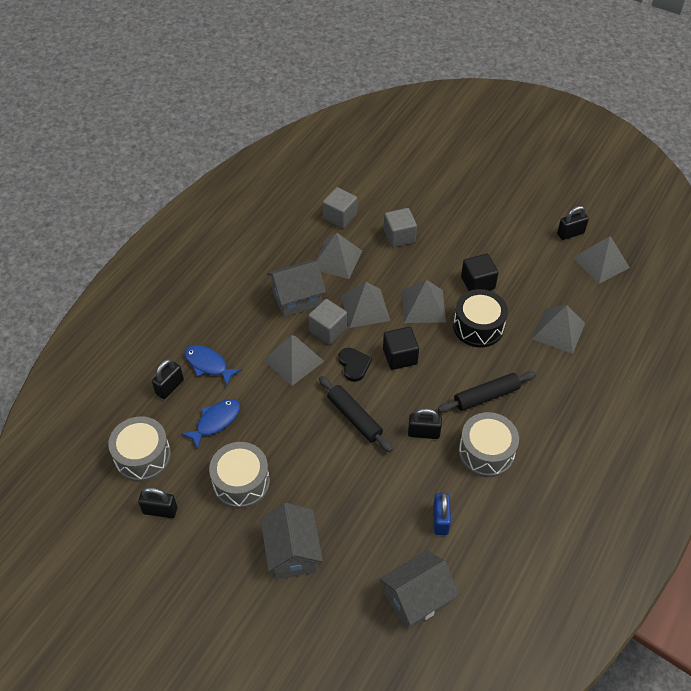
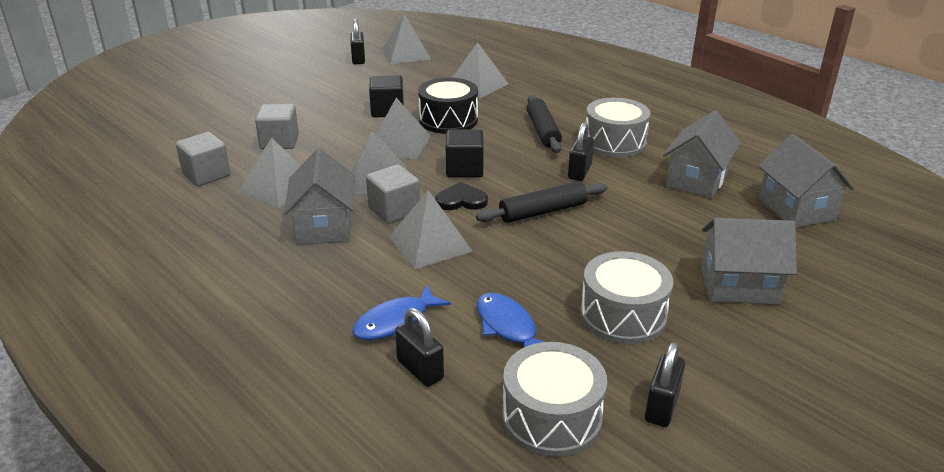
camera: 75 degrees left, 20 degrees down
(440, 520) = (696, 180): blue padlock -> grey house

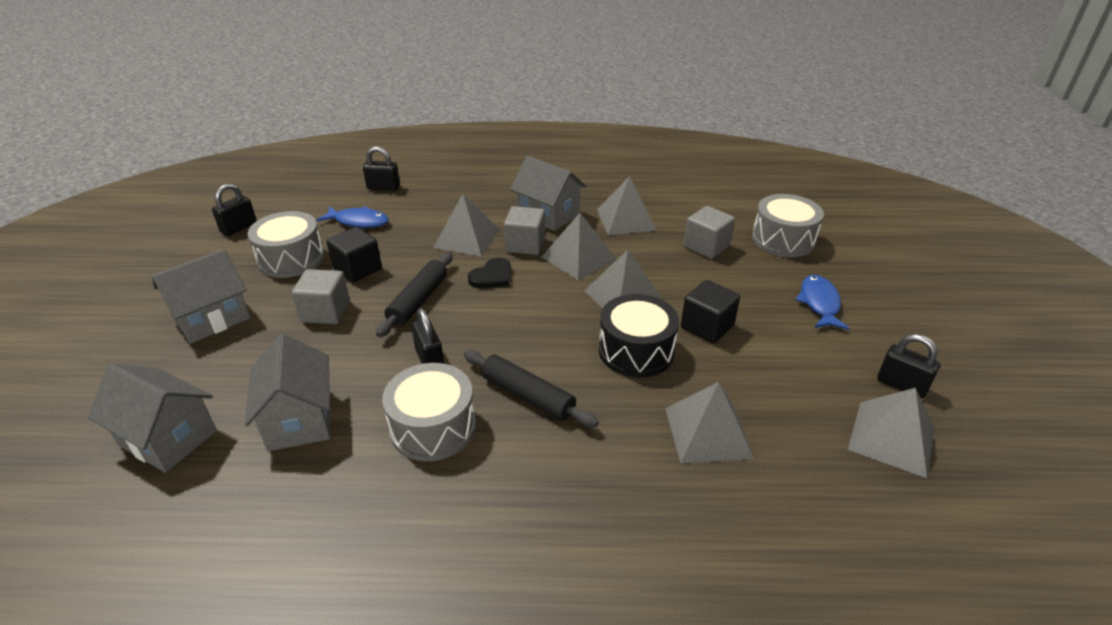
camera: 135 degrees right, 5 degrees up
(206, 175) = (685, 203): grey cube -> grey cube (326, 312)
(396, 322) = (424, 197): blue fish -> blue fish (819, 303)
(464, 169) = (531, 304): black cube -> black cube (357, 269)
(551, 417) = (296, 200): grey drum -> grey drum (783, 240)
(661, 407) = (239, 228): black padlock -> black padlock turned 60 degrees clockwise

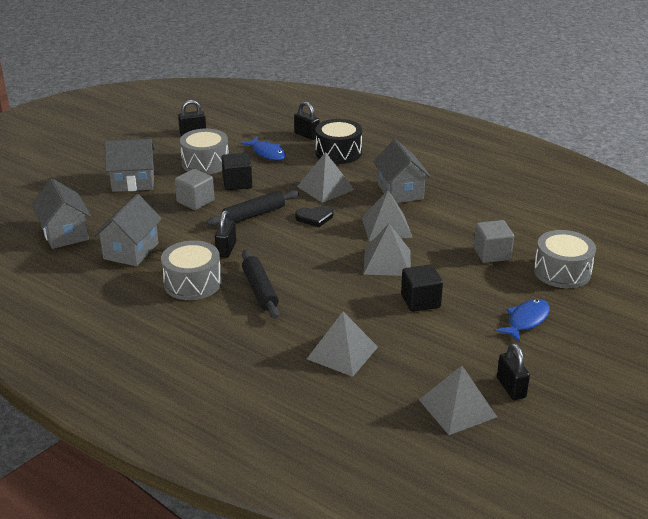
camera: 35 degrees right, 5 degrees down
(525, 245) = (359, 206): grey cube -> none
(626, 219) = (454, 214): grey pyramid -> none
(636, 351) = (354, 295): black drum -> black drum (338, 152)

